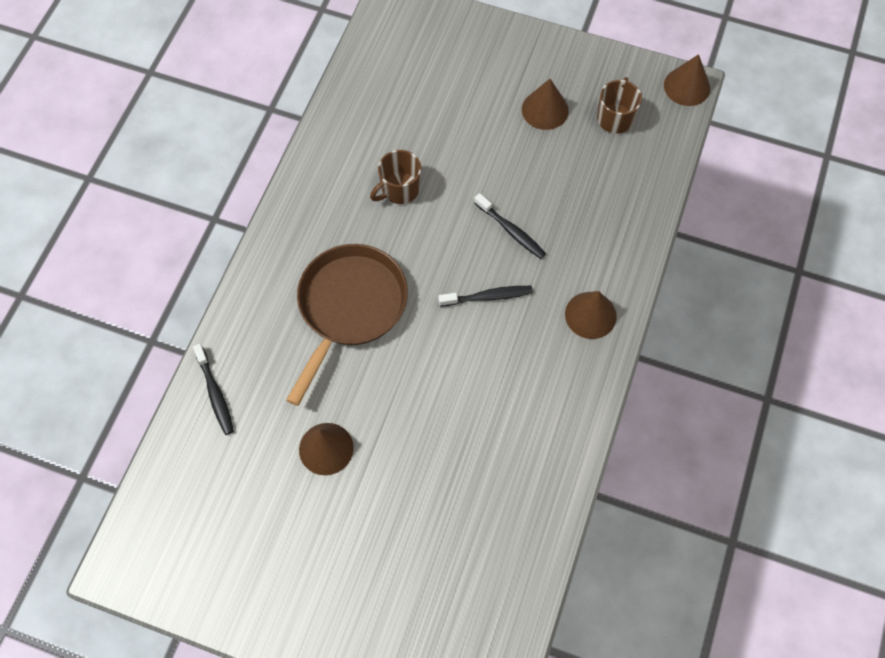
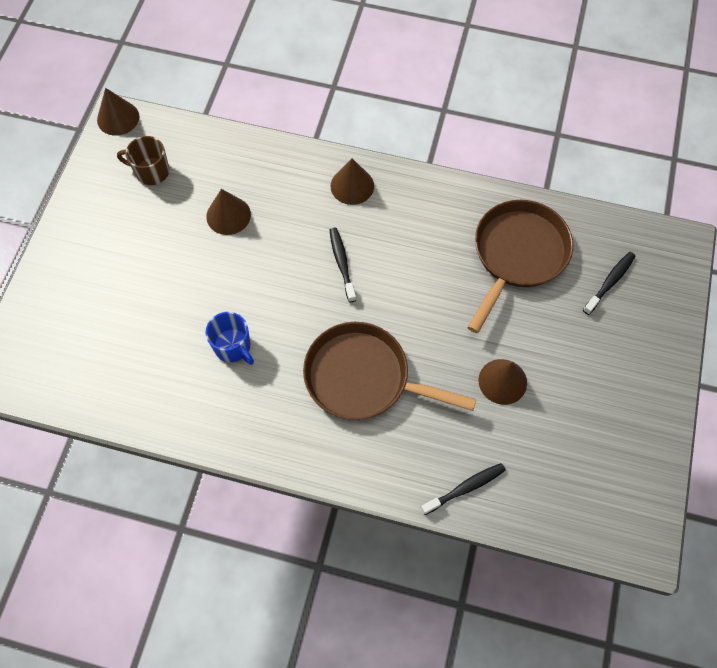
camera: 95 degrees left, 0 degrees up
(399, 189) = (233, 347): brown mug -> blue mug
(484, 490) = (517, 255): none -> brown pan
(511, 231) = (274, 249): black toothbrush -> black toothbrush (610, 282)
(545, 110) = (141, 228): brown cone -> brown cone (228, 215)

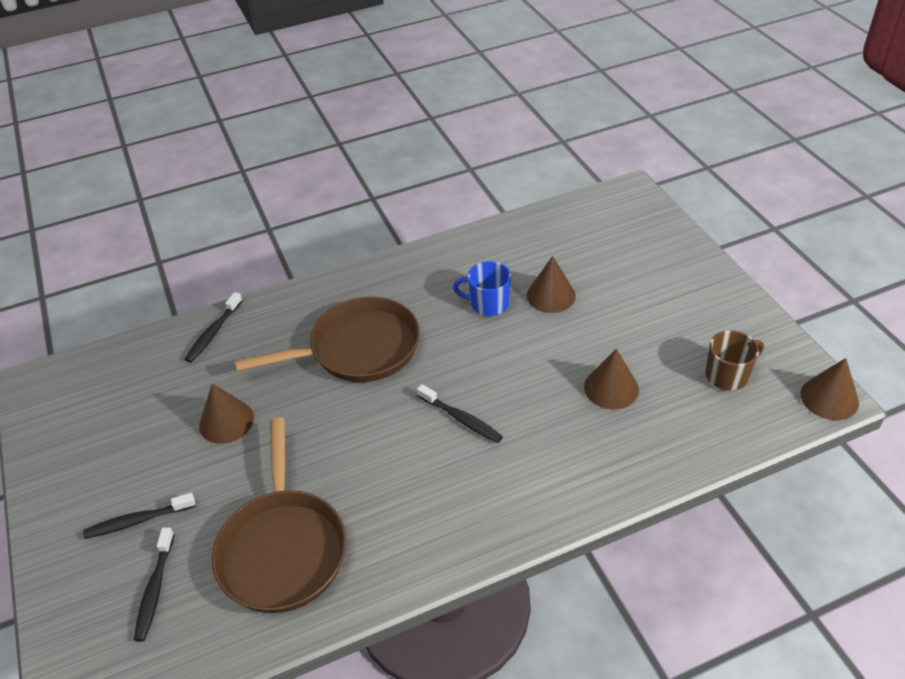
camera: 145 degrees right, 20 degrees down
(352, 186) = (525, 498): brown cone -> brown cone (551, 295)
(602, 340) = (138, 521): none -> black toothbrush

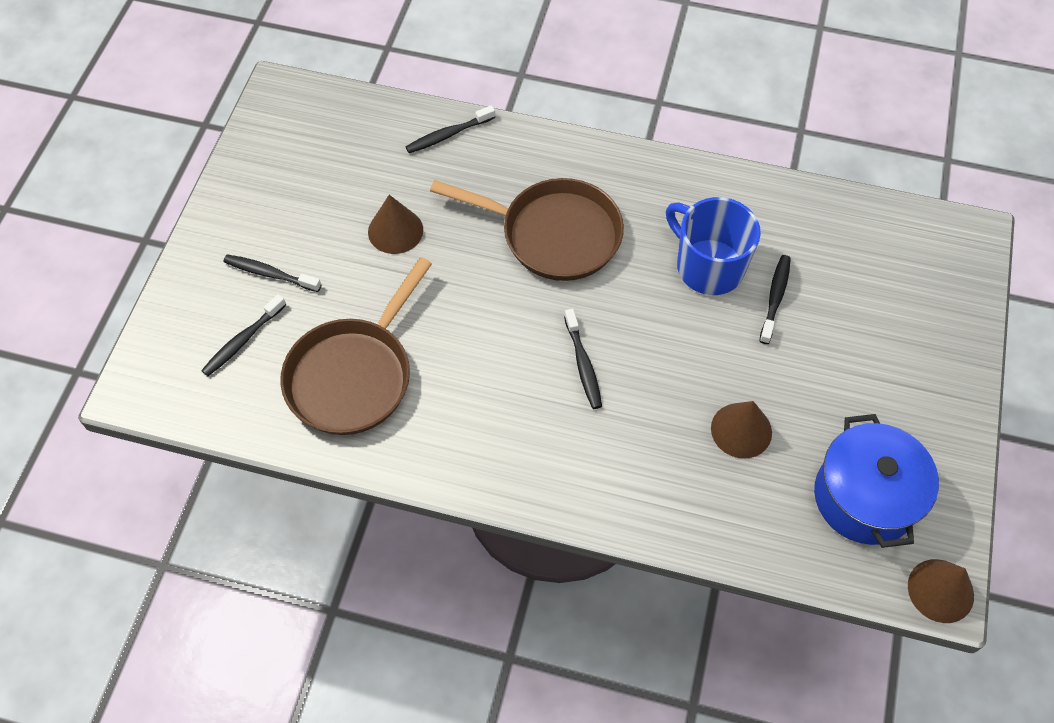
camera: 35 degrees right, 15 degrees up
(488, 303) = (708, 266): blue mug -> blue mug, size x1.55
(551, 295) = (775, 298): brown cone -> black toothbrush
(728, 375) = (864, 497): brown mug -> blue pot

